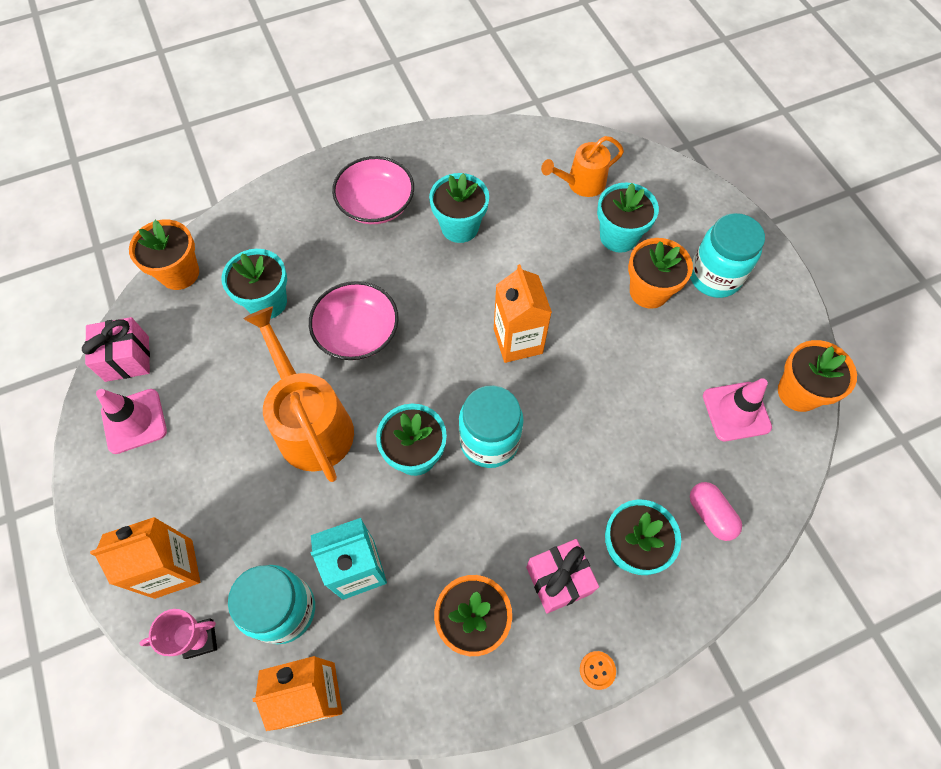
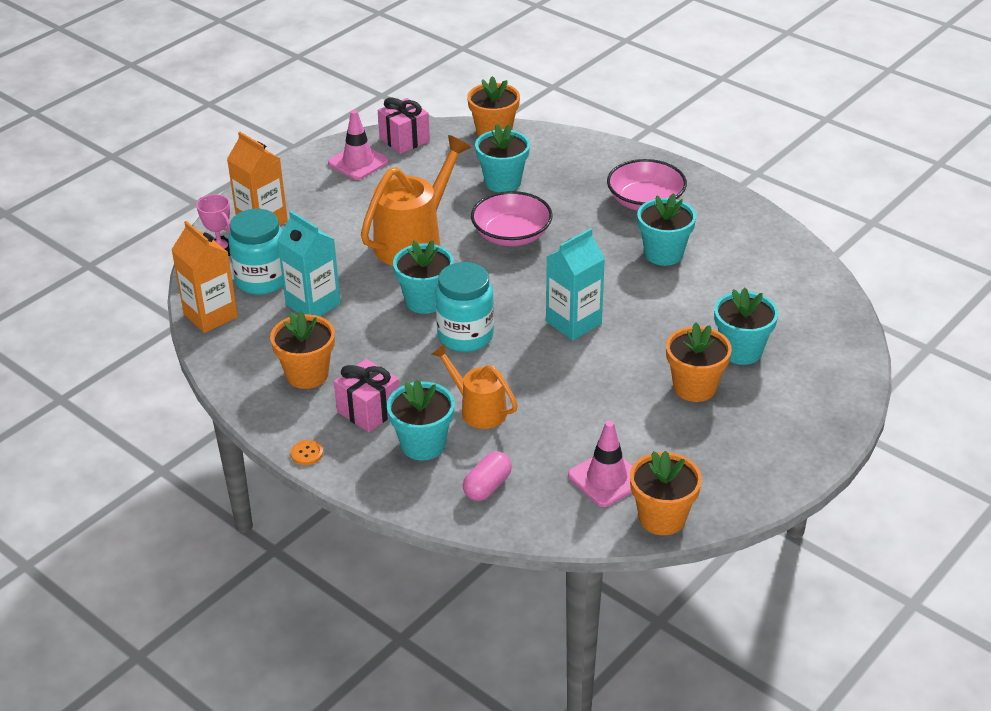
camera: 65 degrees right, 25 degrees down
(518, 341) = (573, 323): orange carton -> turquoise carton
(581, 184) = (782, 310): orange watering can -> orange watering can (478, 409)
(714, 277) = (751, 427): turquoise jar -> none

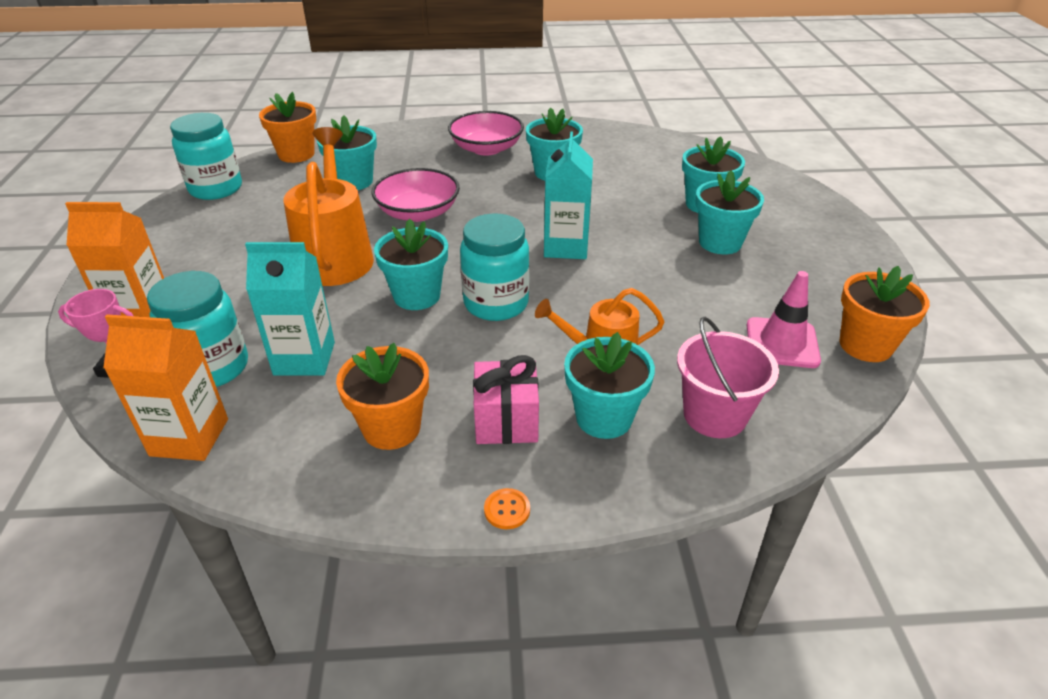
camera: 45 degrees left, 0 degrees up
(358, 162) = (190, 222): pink traffic cone -> none
(404, 140) = (216, 189): pink gift -> turquoise jar
(487, 486) = (714, 415): pink capsule -> pink bucket
(694, 387) = (720, 242): orange flower pot -> turquoise flower pot

